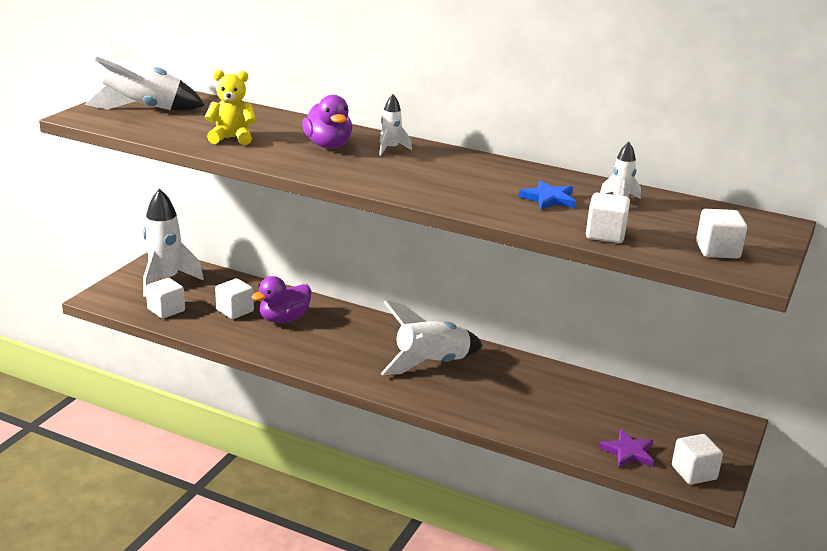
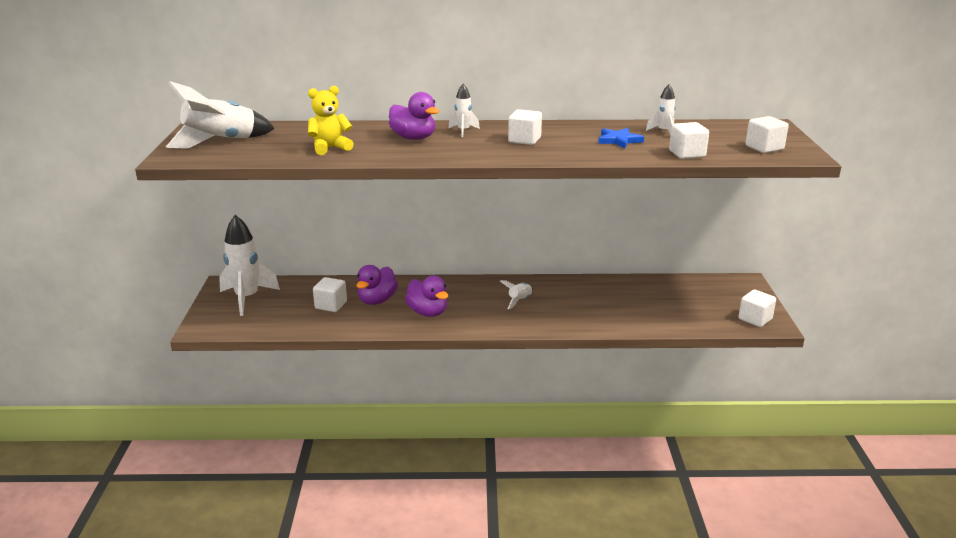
camera: 25 degrees left, 0 degrees up
(166, 310) = (272, 321): white cube -> white cube (524, 140)
(321, 347) = (428, 312): none -> purple duck
(431, 364) = (519, 301): white rocket -> white rocket, size x0.49
(628, 452) = (704, 319): purple star -> none

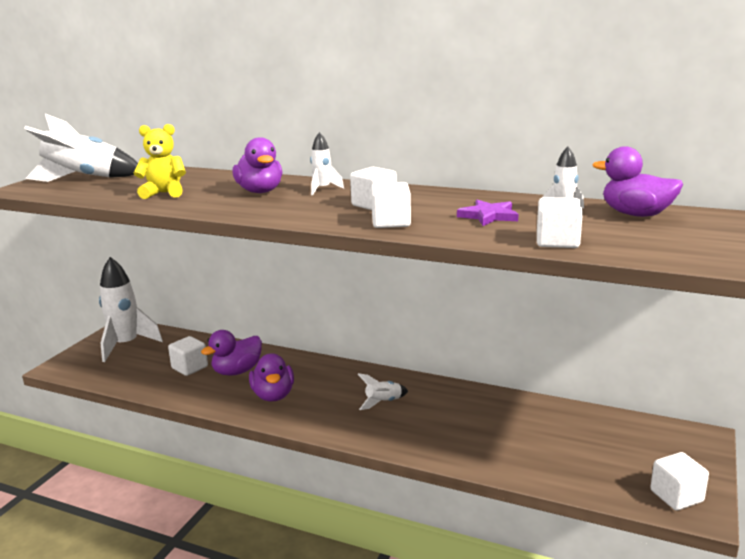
camera: 25 degrees right, 5 degrees down
(619, 140) = (488, 216): blue star -> purple star
(711, 129) = (636, 214): none -> purple duck
(764, 148) = (685, 246): white cube -> white cube (391, 222)

